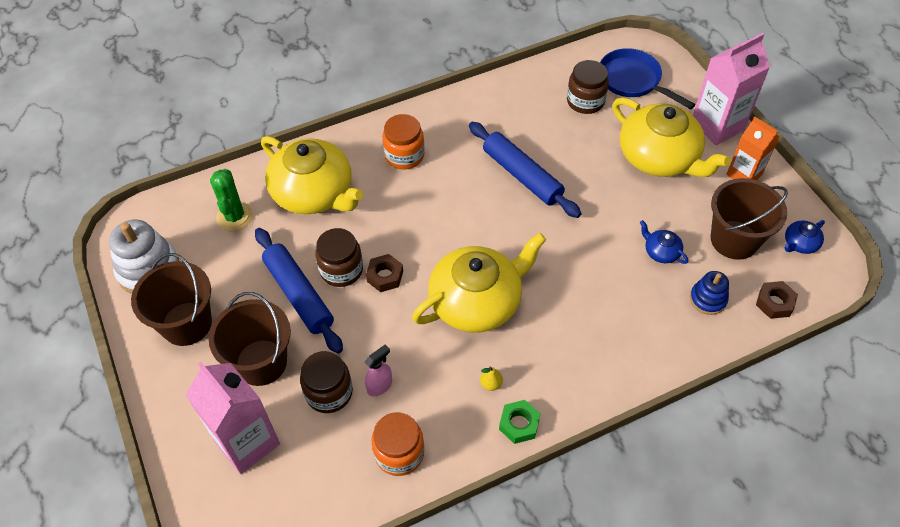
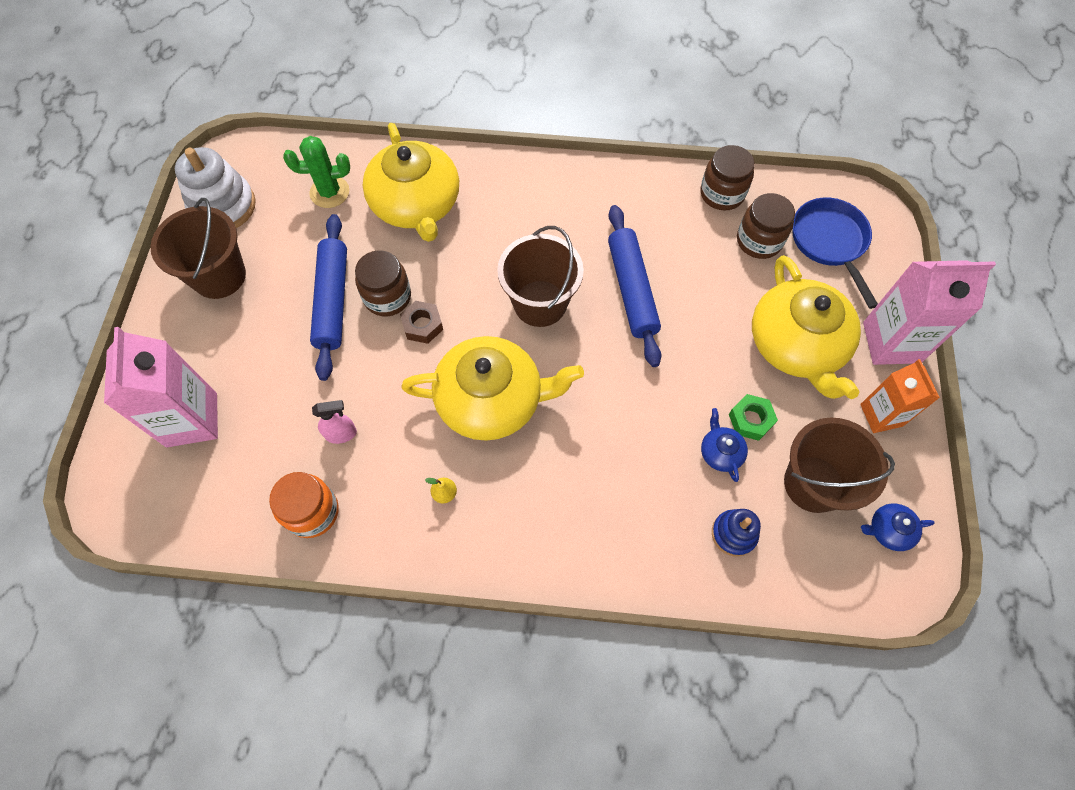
camera: 30 degrees right, 10 degrees up
(234, 217) = (329, 192): green cactus -> green cactus turned 60 degrees clockwise
(261, 362) = (255, 349): brown bucket -> brown bucket (540, 303)
(329, 392) = (292, 414): brown jar -> brown jar (722, 194)
(404, 155) = (528, 208): orange jar -> none
(519, 424) = (442, 551): green nut -> green nut (750, 420)
(774, 303) = (807, 581): brown nut -> none

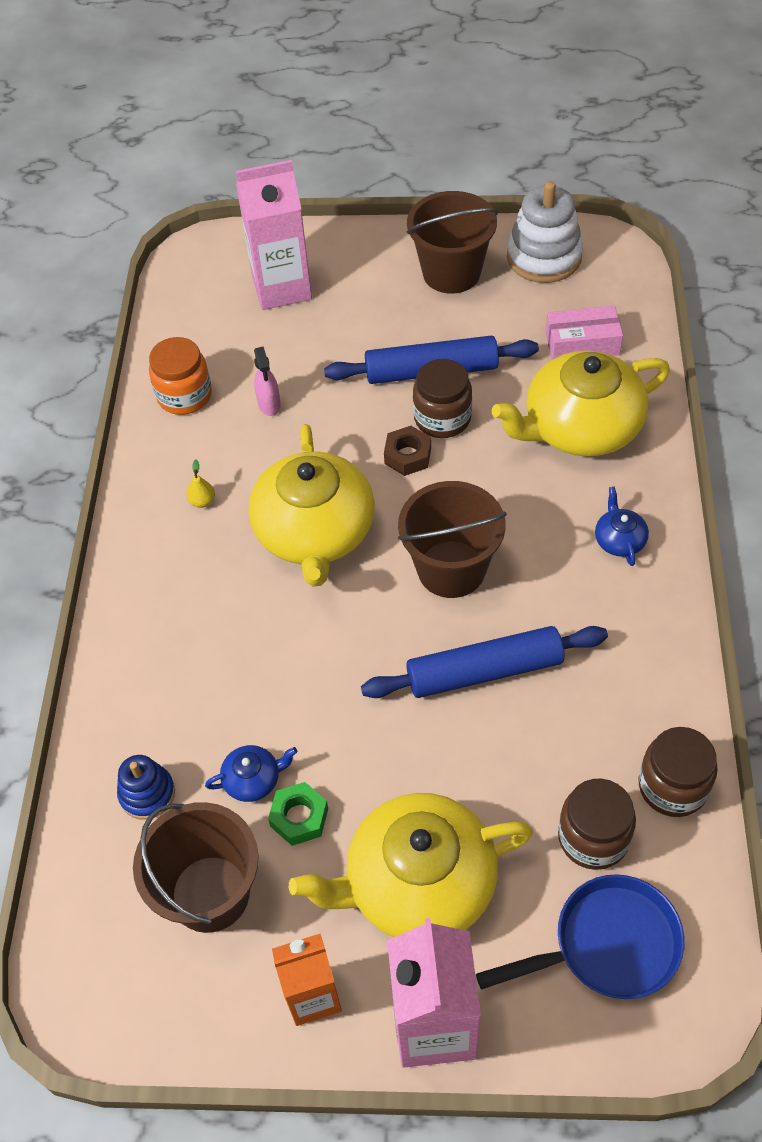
camera: 90 degrees right, 10 degrees down
(329, 192) = (582, 343): green cactus -> pink box
(889, 530) = (144, 988): blue teapot -> blue teapot (619, 540)

